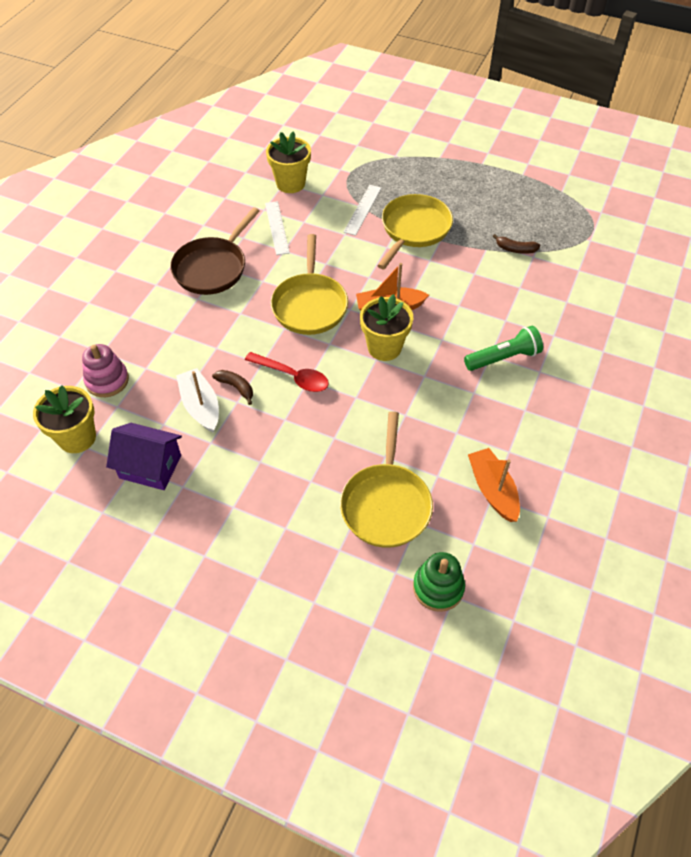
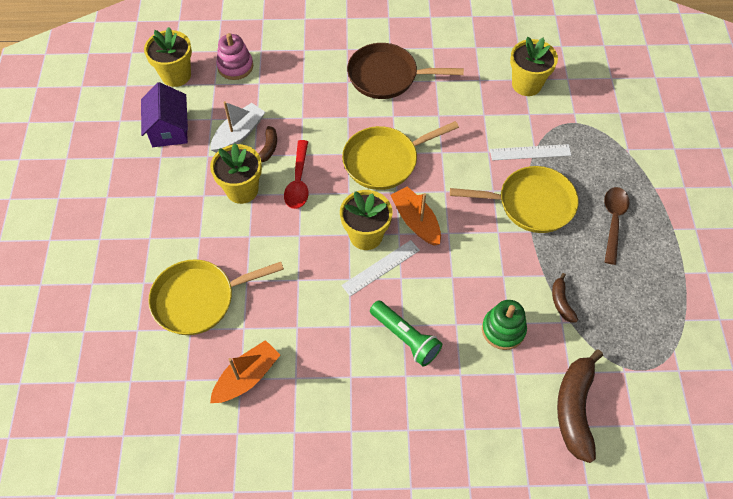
camera: 65 degrees right, 5 degrees up
(274, 426) = (242, 190): none -> yellow flower pot
(277, 227) = (463, 98): white ruler -> white ruler (381, 267)
(438, 587) = (134, 367): green stacking toy -> green stacking toy (503, 330)
(458, 191) = (613, 221): none -> brown spoon
(610, 279) = (575, 408): none -> brown banana

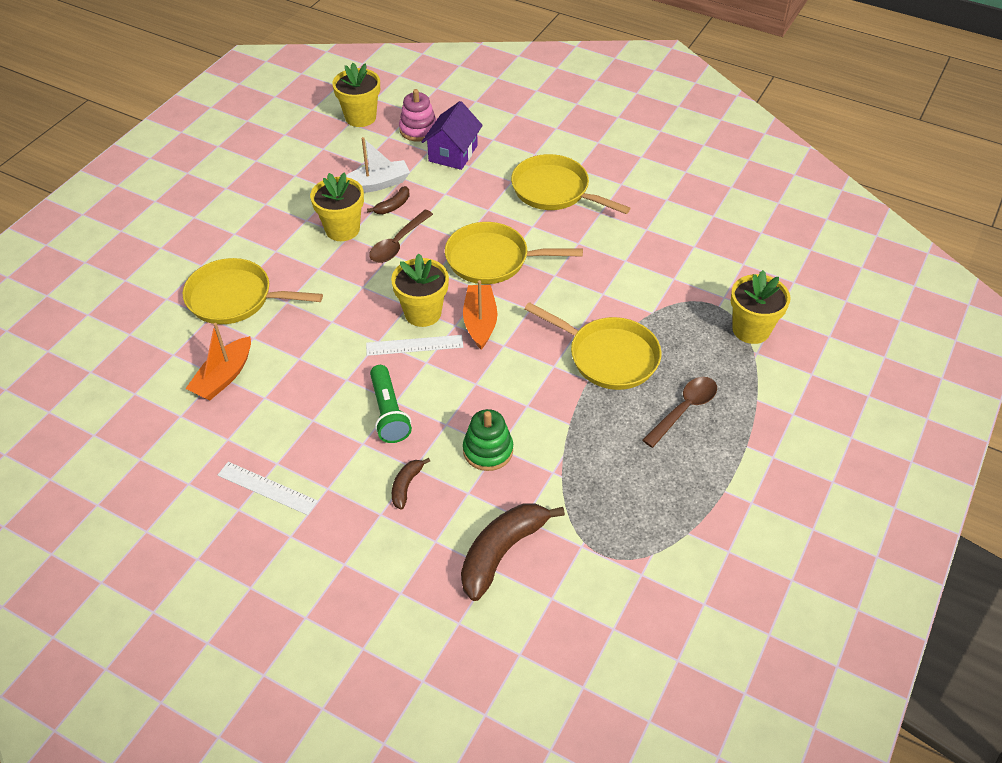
camera: 30 degrees right, 10 degrees down
(169, 129) = (319, 157): purple house -> purple house (453, 153)
(247, 377) = (224, 377): orange boat -> orange boat turned 135 degrees clockwise
(298, 181) = (398, 243): red spoon -> brown spoon
(387, 76) = (555, 191): brown pan -> yellow pan
(526, 84) = (693, 252): yellow flower pot -> yellow flower pot (751, 330)
(530, 152) = (646, 312): white ruler -> white ruler (267, 488)
(561, 302) = (567, 454): brown banana -> brown banana (406, 486)

